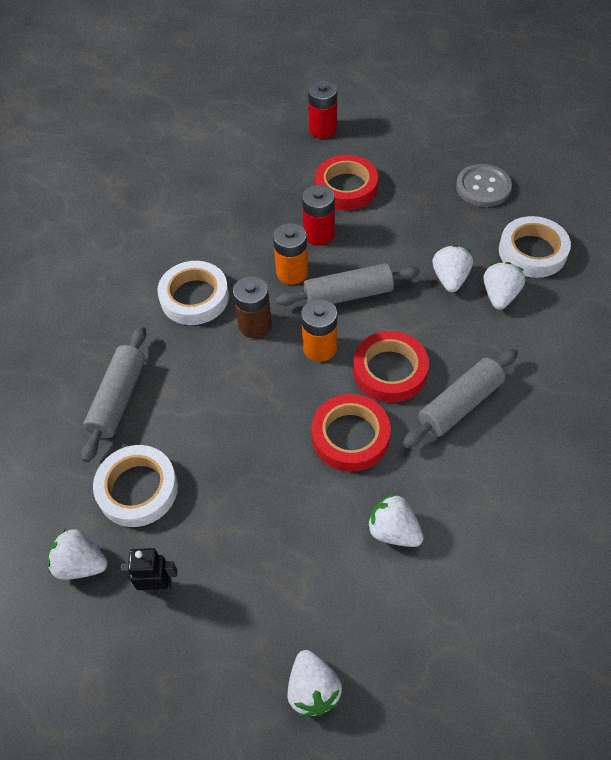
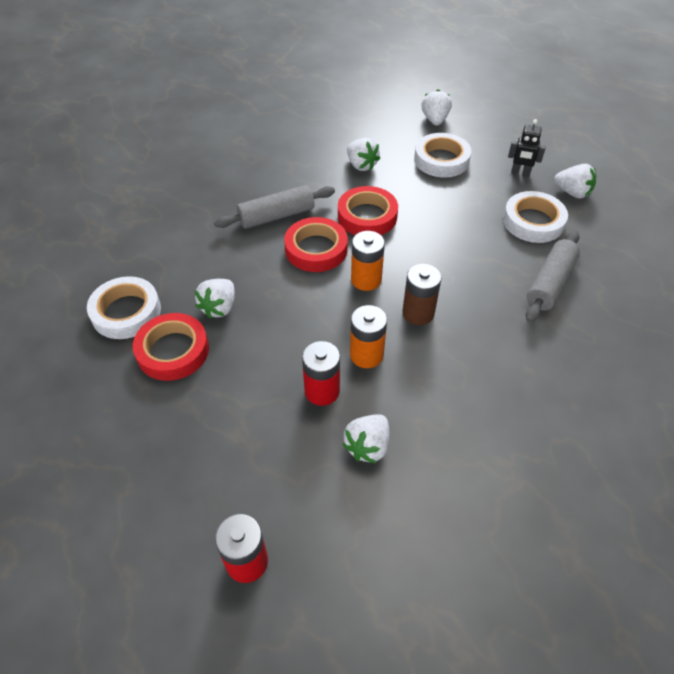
camera: 165 degrees left, 5 degrees down
(194, 297) = (472, 355): white tape -> white tape (441, 160)
(346, 187) = (263, 445): red tape -> red tape (173, 351)
(348, 294) = (321, 318): grey rolling pin -> none
(483, 187) = (112, 397): grey button -> none
(499, 295) = (187, 281): white strawberry -> white strawberry (368, 446)

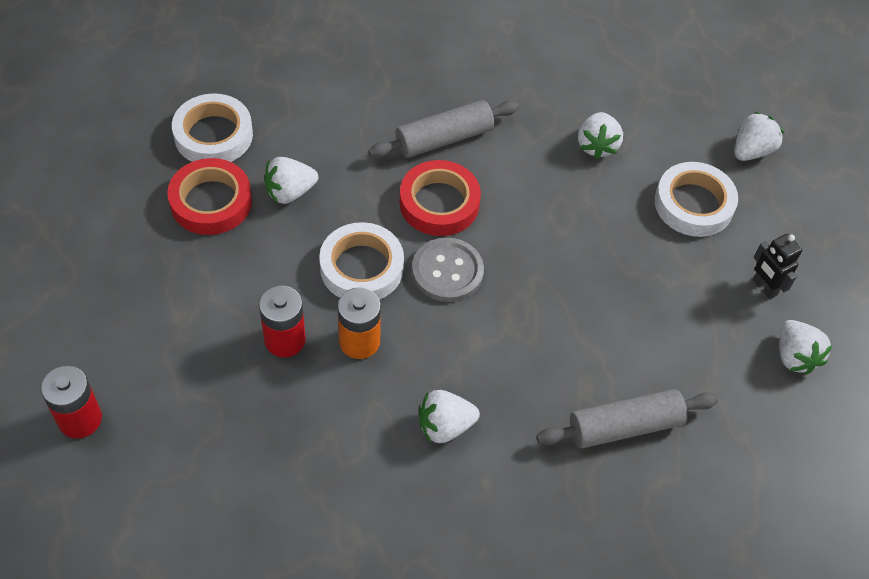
camera: 40 degrees right, 5 degrees up
(276, 216) = (444, 139): grey rolling pin -> grey rolling pin turned 45 degrees counterclockwise
(366, 279) = (447, 271): orange battery -> grey button
(367, 216) = (531, 207): red tape -> none
(368, 446) = (264, 418): white strawberry -> white strawberry (445, 426)
(418, 313) = (454, 344): brown battery -> none
(533, 221) = (700, 351): white tape -> white tape (361, 267)

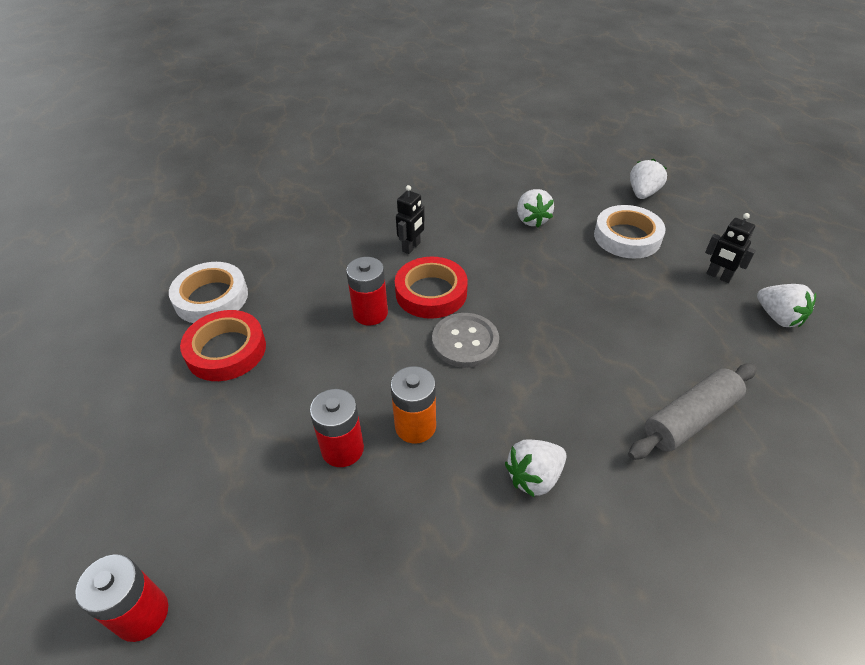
camera: 15 degrees left, 10 degrees down
(290, 192) = (297, 322): white strawberry -> none
(361, 267) = (388, 362): white tape -> none
(366, 207) = (370, 313): none -> red battery
(444, 139) = (411, 247): grey rolling pin -> black robot

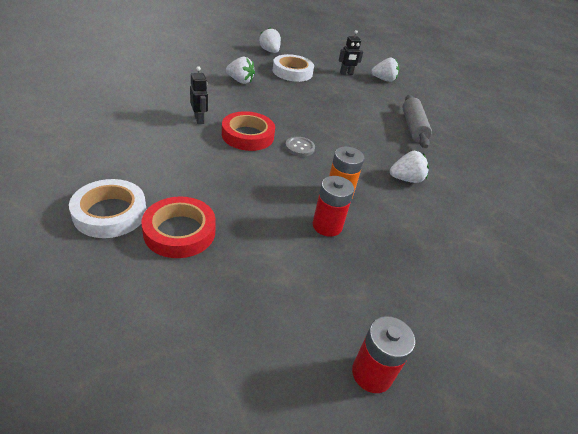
camera: 60 degrees left, 5 degrees down
(370, 313) = (233, 161): red battery -> none
(465, 341) = (299, 147): grey button -> grey button, size x0.65
(534, 477) = (406, 179): white strawberry -> white strawberry turned 105 degrees counterclockwise

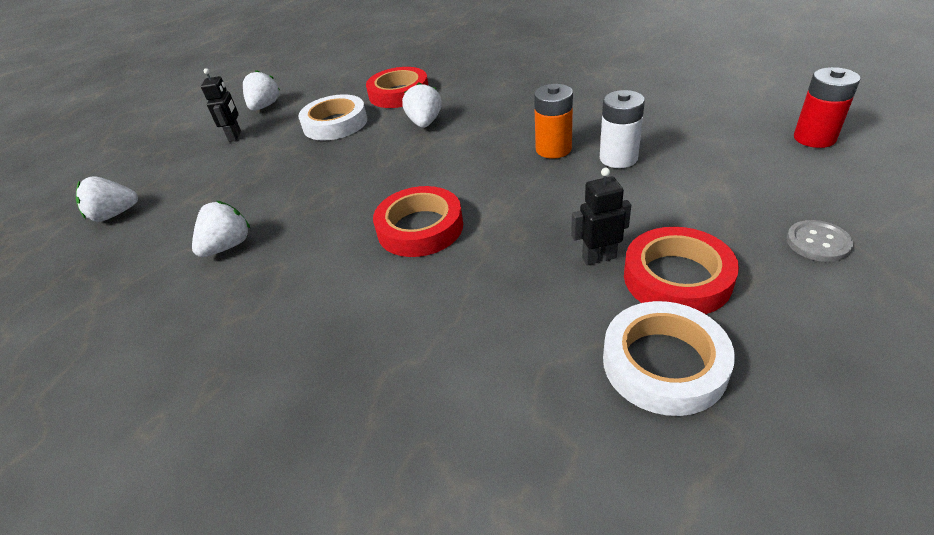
camera: 70 degrees left, 0 degrees up
(199, 120) = (367, 287): black robot -> black robot (599, 257)
(292, 72) = (211, 187): white tape -> white tape (335, 123)
(299, 147) = (451, 178): grey button -> grey button (818, 242)
(327, 226) = (618, 158): red battery -> white battery
(406, 179) = (514, 105): white strawberry -> white strawberry (425, 123)
(413, 127) = (399, 93): grey rolling pin -> red tape

